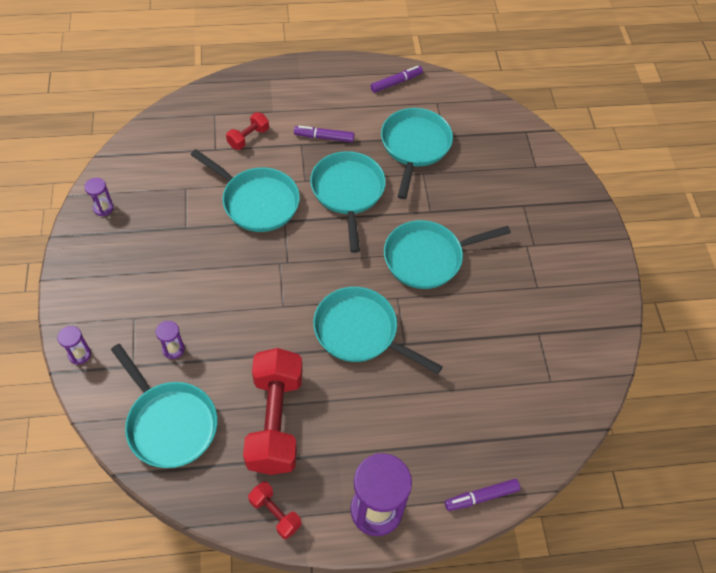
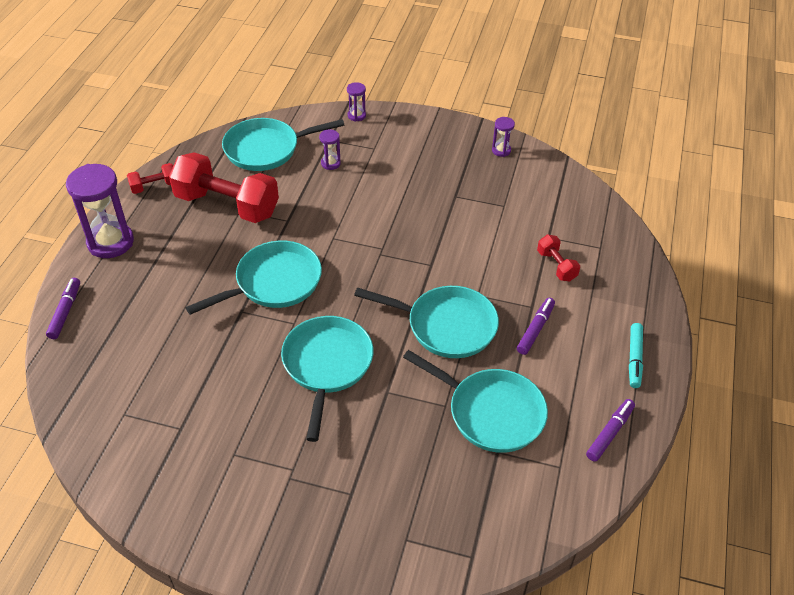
camera: 115 degrees right, 10 degrees down
(257, 201) = (465, 251): turquoise pan -> none
(324, 78) = (634, 359): none -> turquoise marker
(396, 82) = (609, 433): purple marker -> purple marker turned 135 degrees counterclockwise

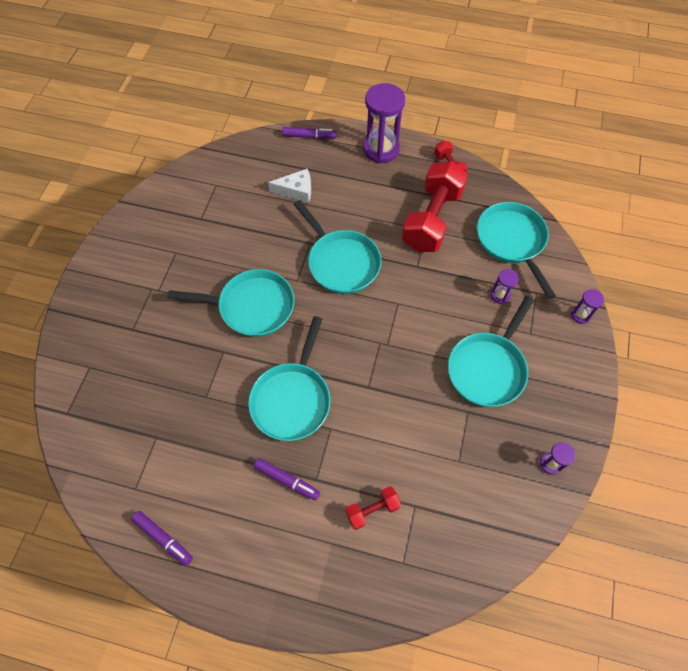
camera: 90 degrees right, 15 degrees up
(156, 324) = (296, 190): none -> white cheese
(490, 412) = (195, 433): turquoise pan -> turquoise pan (488, 368)
(634, 359) = (247, 577): turquoise marker -> none

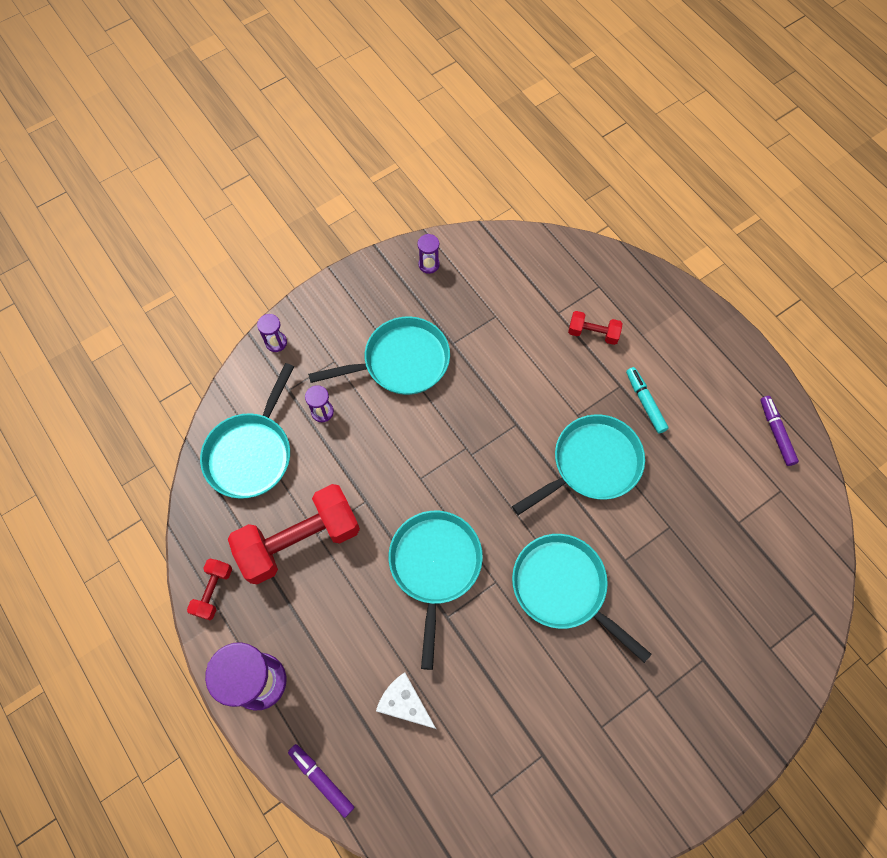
camera: 140 degrees left, 5 degrees up
(287, 480) = (645, 402): purple marker -> turquoise marker

